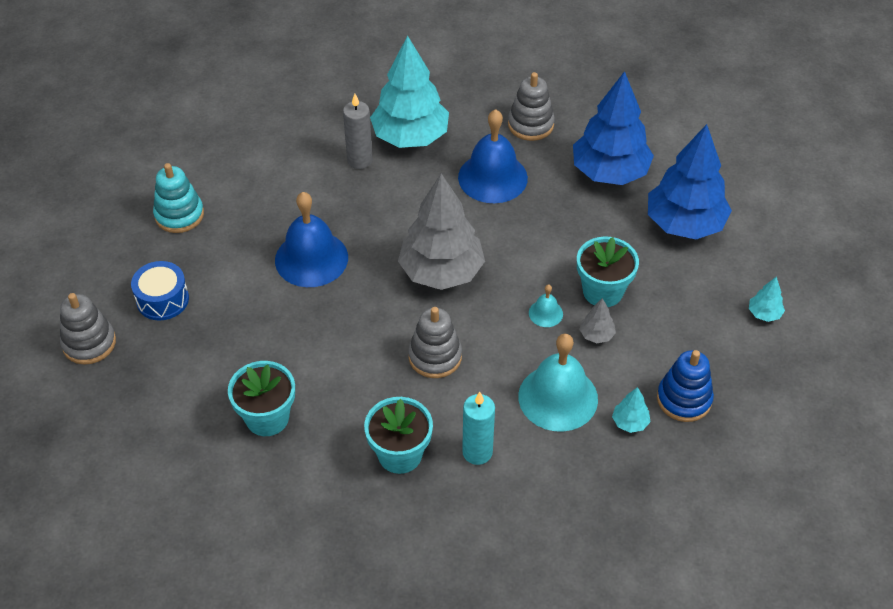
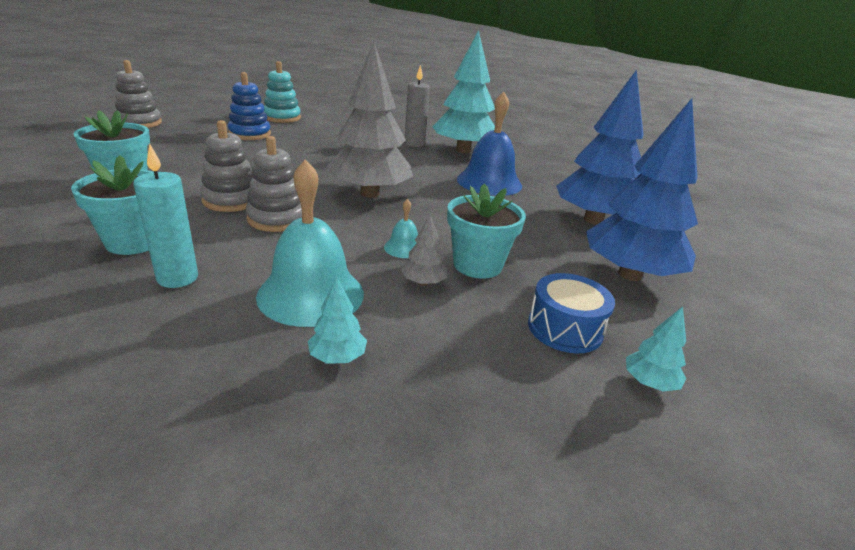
camera: 40 degrees right, 20 degrees down
(162, 299) = (204, 129): blue drum -> blue drum (565, 328)
(311, 258) = (307, 154): blue bell -> none
(530, 125) = (559, 179): grey stacking toy -> grey stacking toy (231, 200)
(684, 399) = (430, 383): blue stacking toy -> blue stacking toy (250, 134)

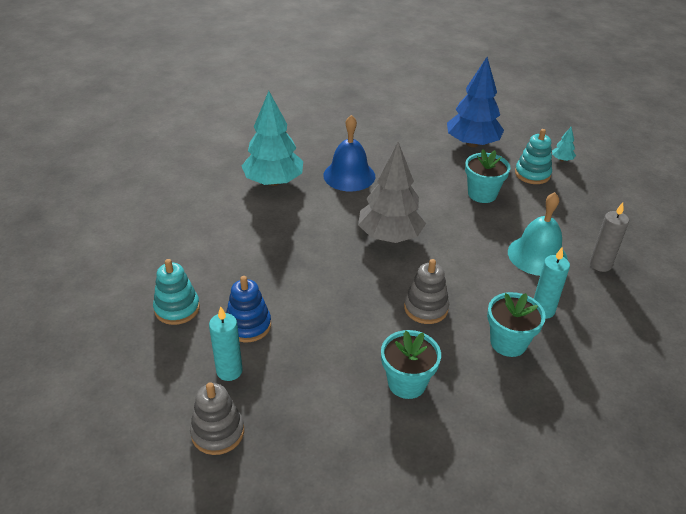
camera: 85 degrees left, 10 degrees up
(200, 127) = (229, 371): none -> turquoise candle
(277, 219) = (450, 279): grey stacking toy -> none
(337, 357) = (584, 243): turquoise tree -> none
(404, 248) = (471, 221): turquoise bell -> none
(414, 144) = (259, 209): grey candle -> grey candle (600, 264)
(423, 283) = (509, 215): grey tree -> none
(565, 328) = (532, 174): blue drum -> turquoise stacking toy
(593, 220) = (404, 141): blue tree -> none

